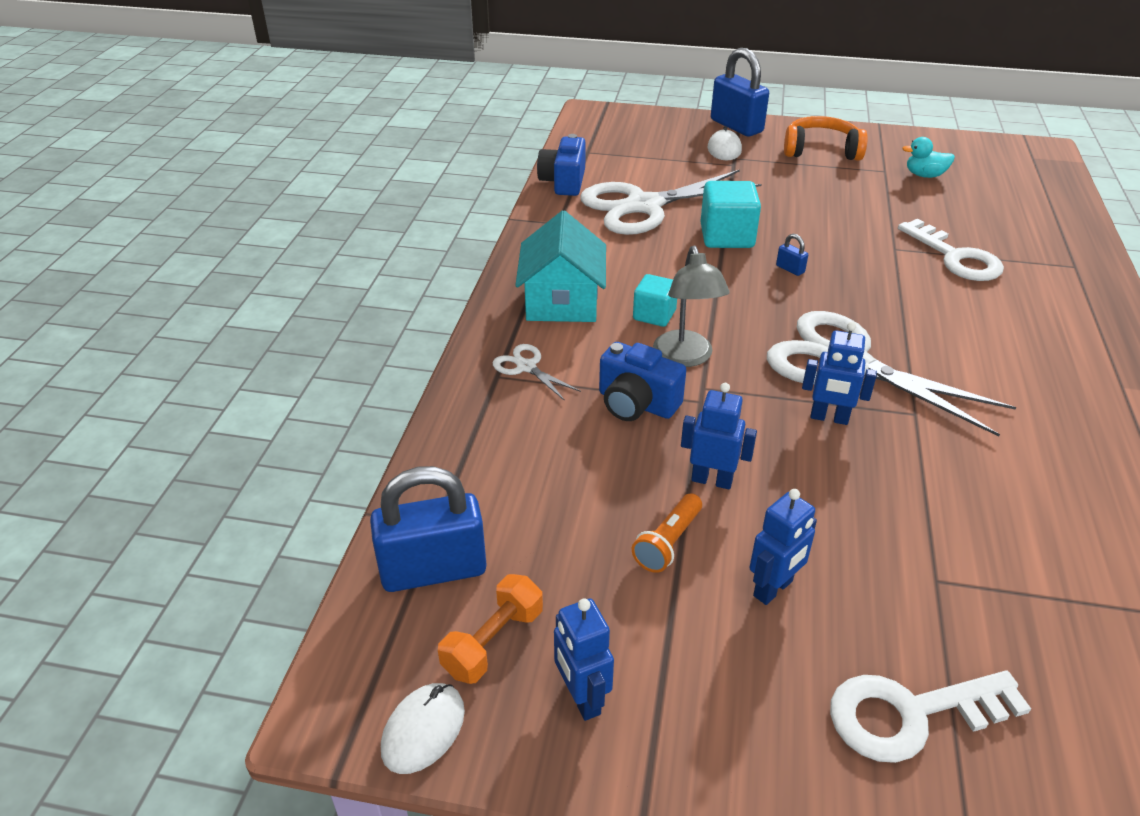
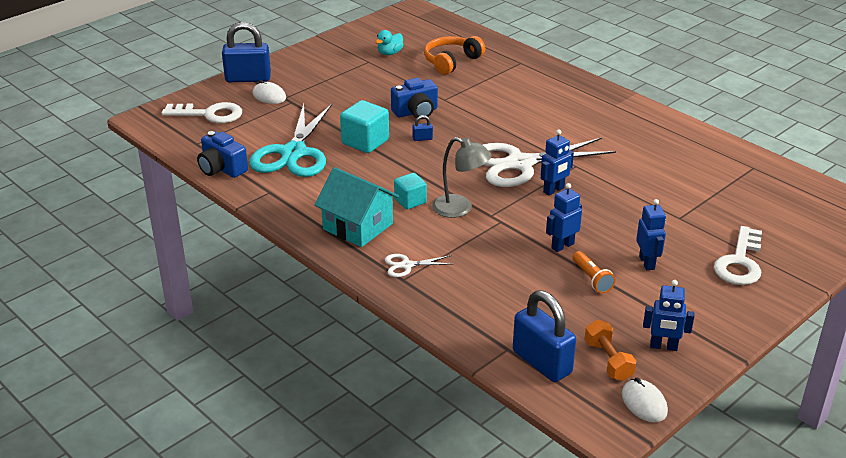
camera: 55 degrees left, 5 degrees down
(433, 570) = (542, 362): blue padlock -> blue padlock turned 60 degrees counterclockwise
(636, 403) = (480, 242): blue camera -> blue camera (416, 112)
(644, 206) = (293, 153): white scissors -> turquoise scissors
(821, 150) = (318, 67): orange headphones -> orange headphones (451, 61)
(955, 257) = (473, 88): white key -> white key (209, 114)

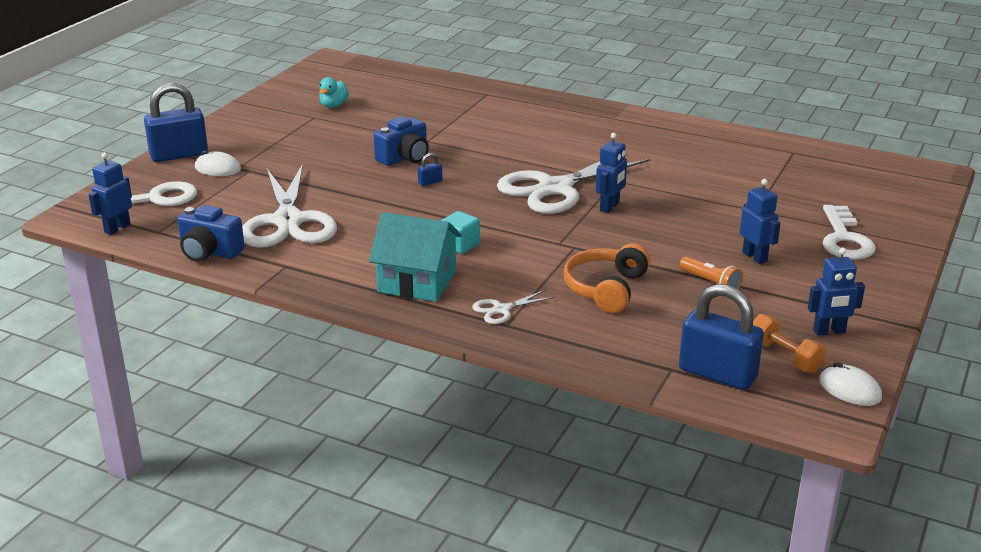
camera: 20 degrees left, 5 degrees down
(293, 153) = (288, 221): turquoise scissors -> white scissors
(365, 142) = (366, 196): turquoise cube -> none
(451, 61) = (410, 103): orange headphones -> orange headphones (605, 288)
(460, 209) = (521, 243): grey lamp -> none
(562, 246) = (657, 258): blue robot -> blue robot (117, 228)

